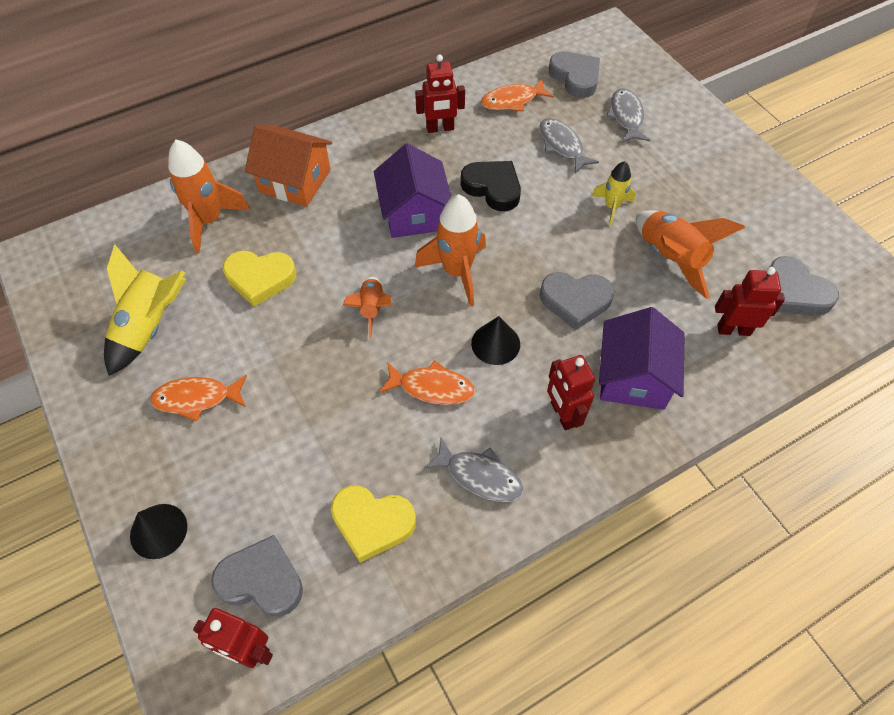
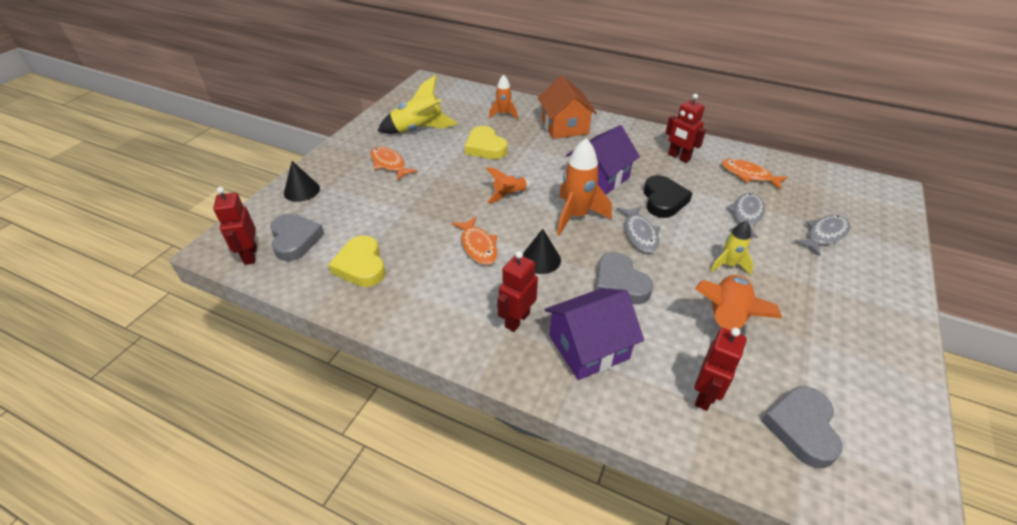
camera: 55 degrees right, 15 degrees down
(209, 220) = (503, 114): orange rocket -> orange rocket, size x0.59
(480, 476) = (431, 299): grey fish -> grey fish (639, 234)
(575, 77) = (817, 193): grey heart -> none
(733, 329) = (705, 396): red robot -> red robot turned 60 degrees clockwise

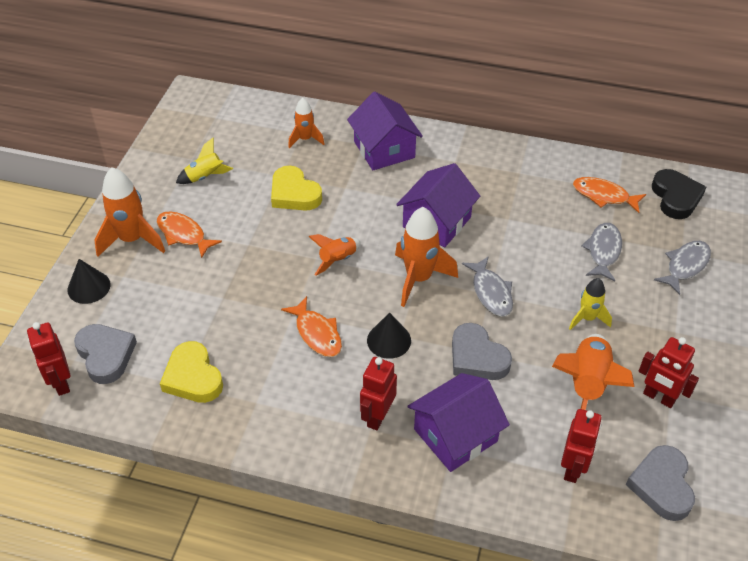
camera: 10 degrees left, 5 degrees up
(348, 163) = (132, 240): none -> orange rocket
(419, 130) = (205, 177): yellow rocket -> yellow rocket, size x0.59
(564, 126) = (384, 150): orange house -> purple house
(663, 200) = (512, 244): black heart -> black heart (675, 197)
(678, 157) = (524, 180): red robot -> red robot (658, 397)

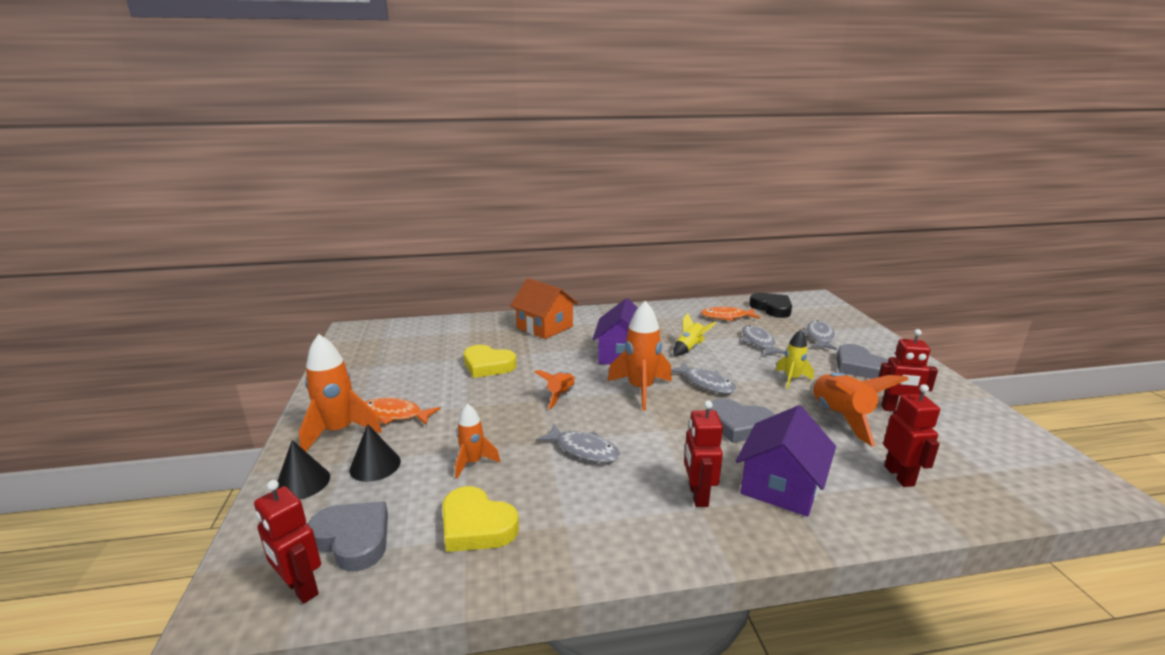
camera: 25 degrees left, 25 degrees down
(205, 177) = (395, 373): yellow rocket -> yellow rocket (689, 348)
(305, 139) = (474, 334): orange rocket -> orange rocket (473, 462)
(317, 333) = (583, 450): orange fish -> grey fish
(384, 150) = (545, 327): purple house -> orange house
(389, 340) = (654, 435): black cone -> black cone (375, 465)
(662, 485) = (974, 464): grey heart -> grey heart (859, 367)

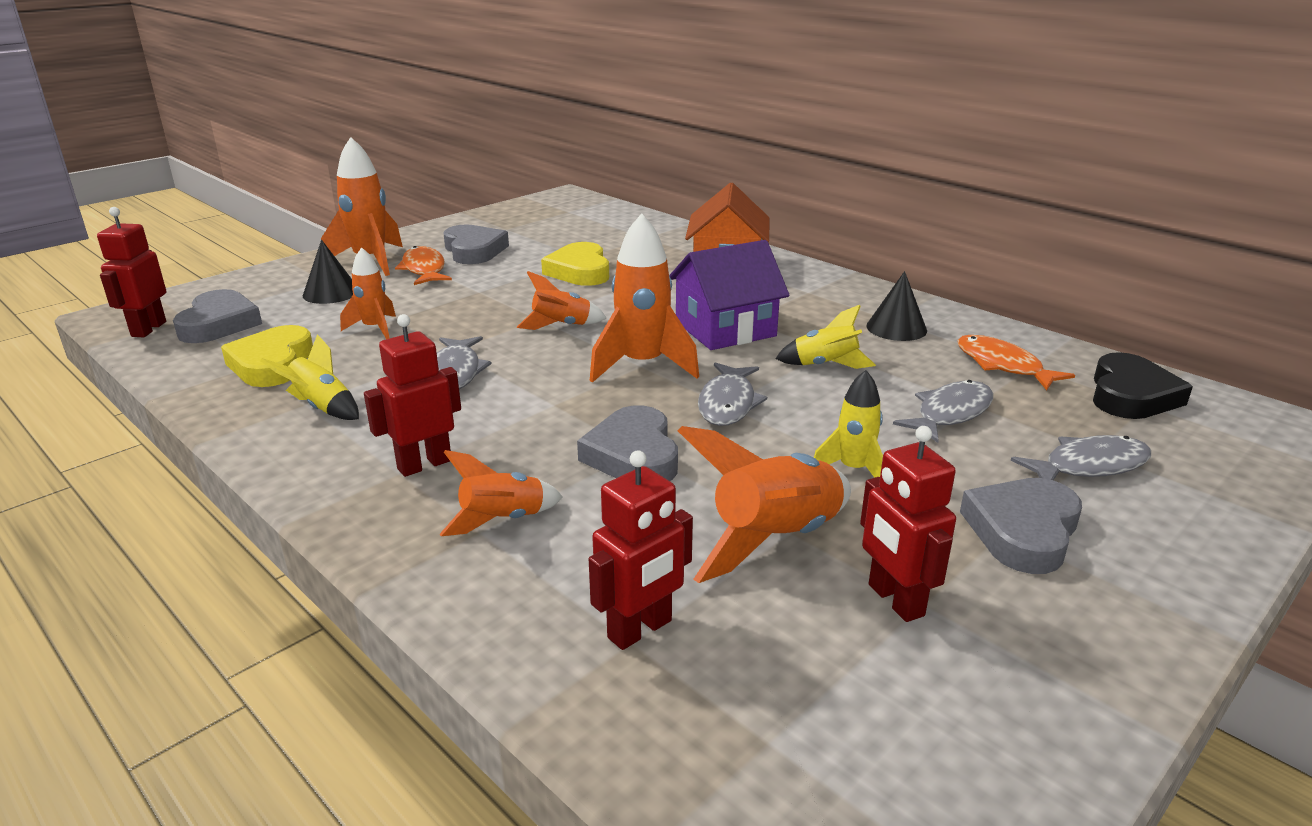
camera: 55 degrees right, 5 degrees up
(302, 482) = (282, 278): black cone -> black cone (896, 328)
(393, 387) = (474, 250): none -> grey heart
(579, 518) = (322, 407): none -> yellow rocket
(780, 485) = (502, 520): purple house -> orange rocket

